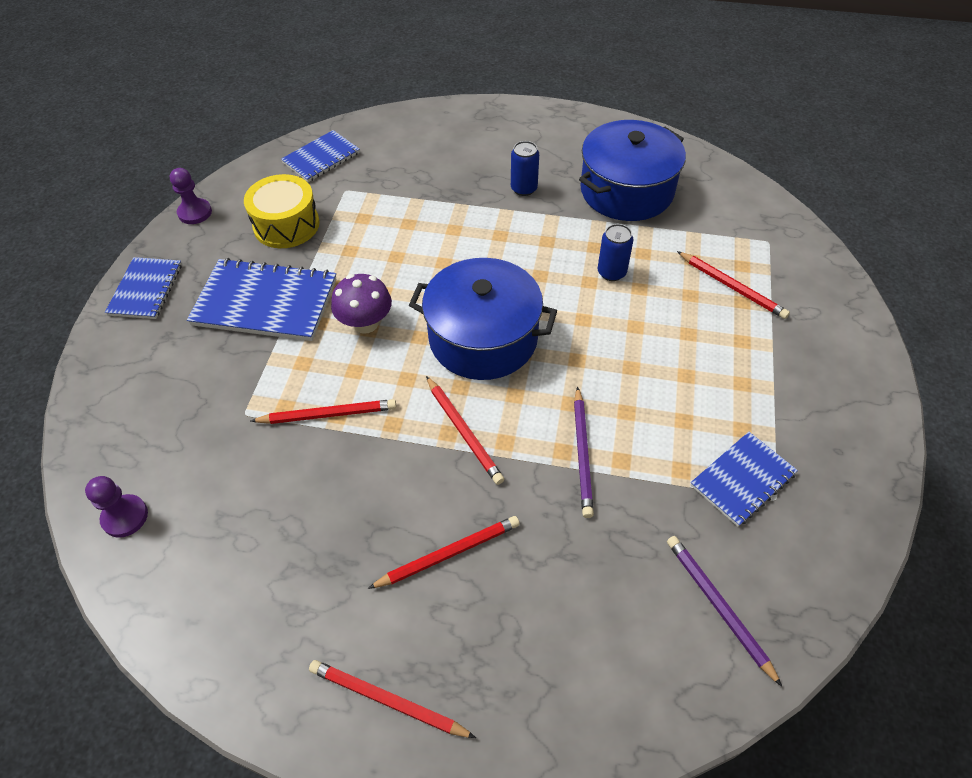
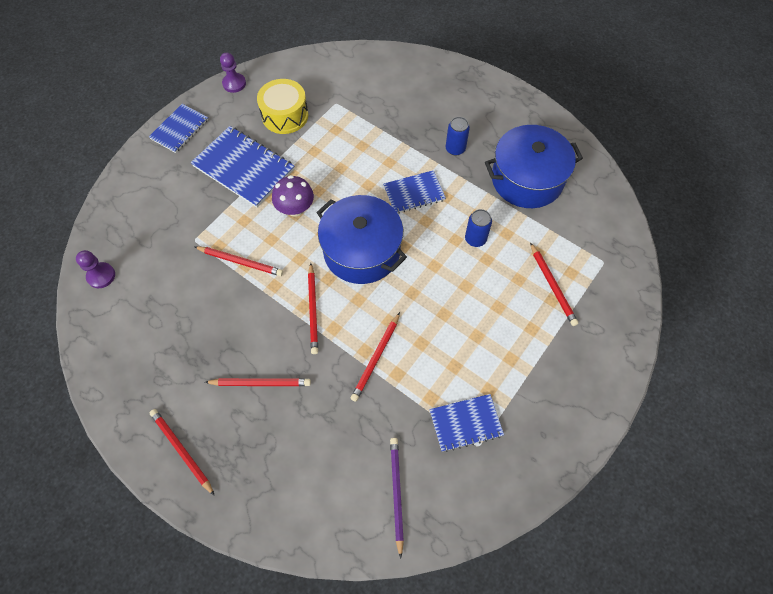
camera: 25 degrees right, 10 degrees up
(321, 158) = (334, 71): blue notebook -> blue notebook (414, 193)
(582, 453) = (376, 358): purple pencil -> red pencil

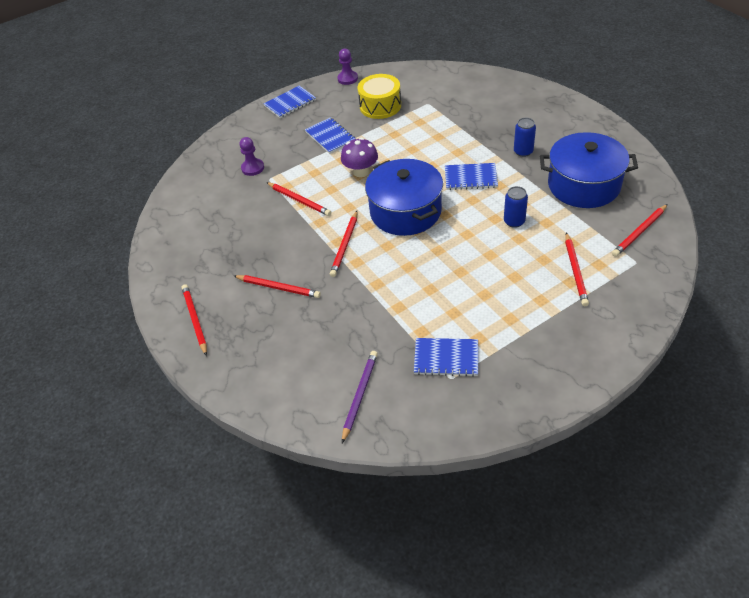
camera: 25 degrees right, 15 degrees down
(101, 276) = (187, 190): purple pawn -> purple pawn (253, 168)
(244, 168) = (330, 137): blue notebook -> blue notebook, size x0.61
(376, 358) = (384, 291): red pencil -> red pencil (639, 232)

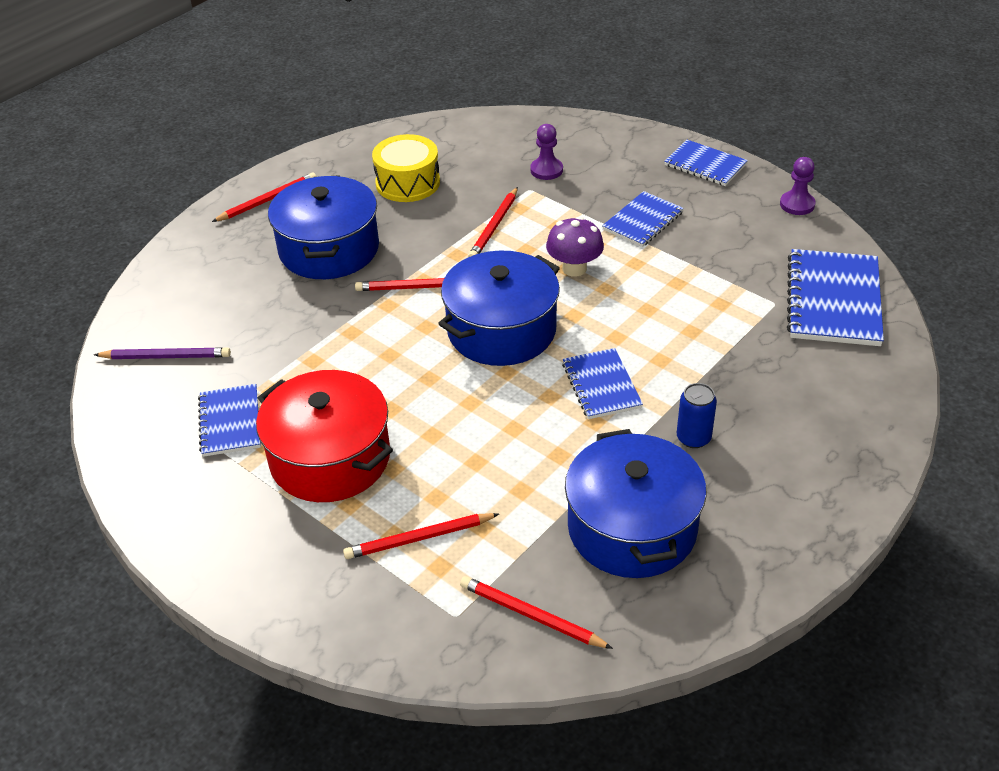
camera: 70 degrees right, 5 degrees down
(278, 288) = (329, 249): red pencil -> blue pot
(380, 106) = (742, 253): yellow drum -> yellow drum (407, 183)
(434, 84) = (833, 300): none -> blue notebook
(497, 306) = (330, 458): none -> red pot
(514, 221) = (513, 451): blue can -> none

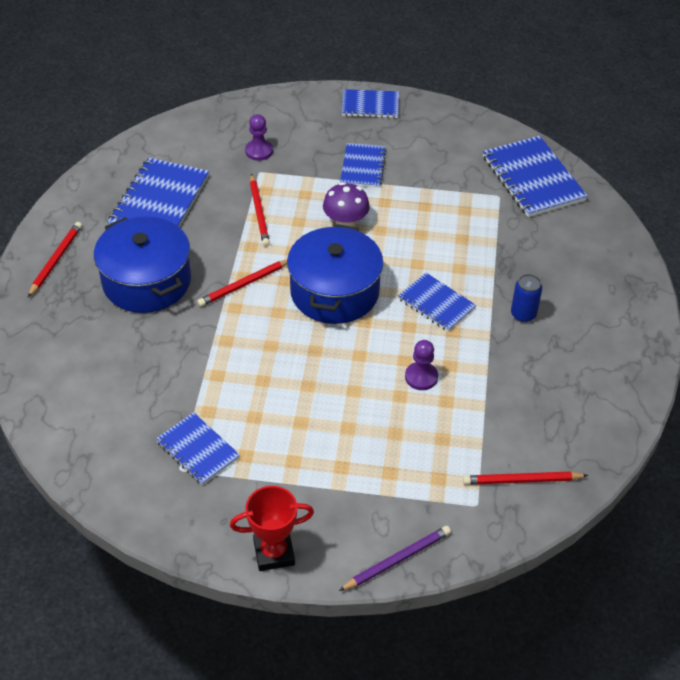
camera: 35 degrees left, 5 degrees up
(165, 357) = (96, 424): purple pencil -> purple pencil (397, 560)
(207, 555) = (274, 553): none -> red trophy
(330, 458) = (297, 441): red pot -> none
(407, 183) = (159, 201): yellow drum -> blue notebook
(419, 538) = (408, 466): red pencil -> none
(632, 528) = (535, 393): blue pot -> none
(797, 204) = (456, 114): purple pawn -> purple pawn (421, 377)

